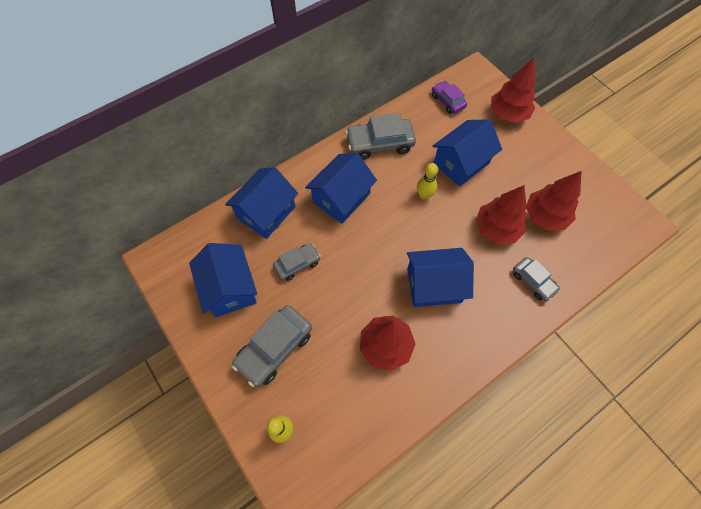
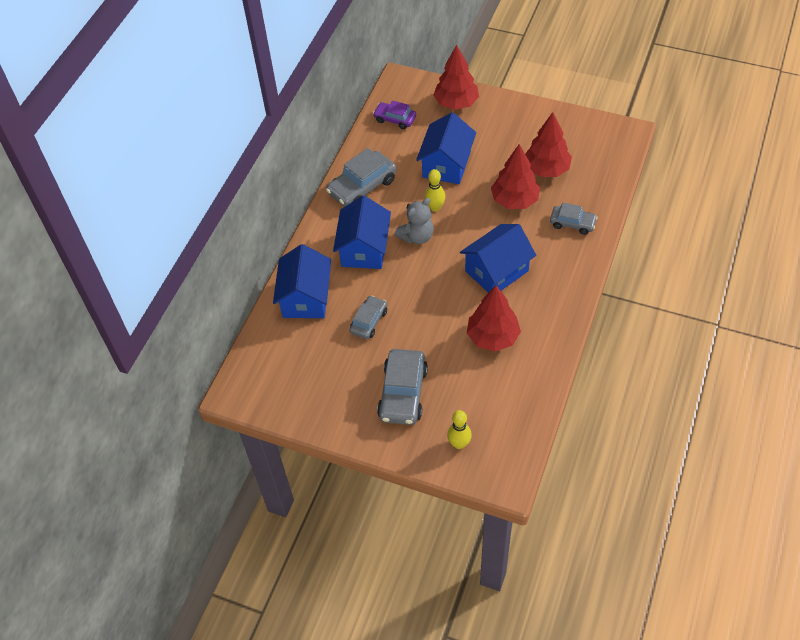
camera: 30 degrees left, 10 degrees down
(229, 288) = (325, 374): blue house -> none
(390, 212) = (417, 236): none -> grey teddy bear

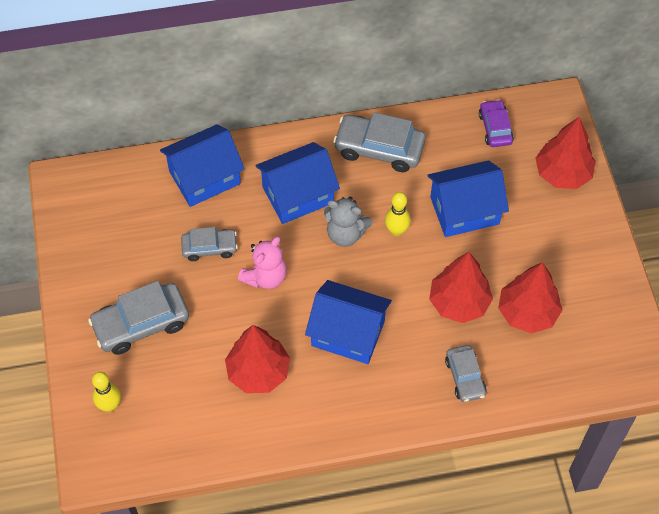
camera: 55 degrees right, 5 degrees up
(418, 298) = (265, 277): none -> pink teddy bear

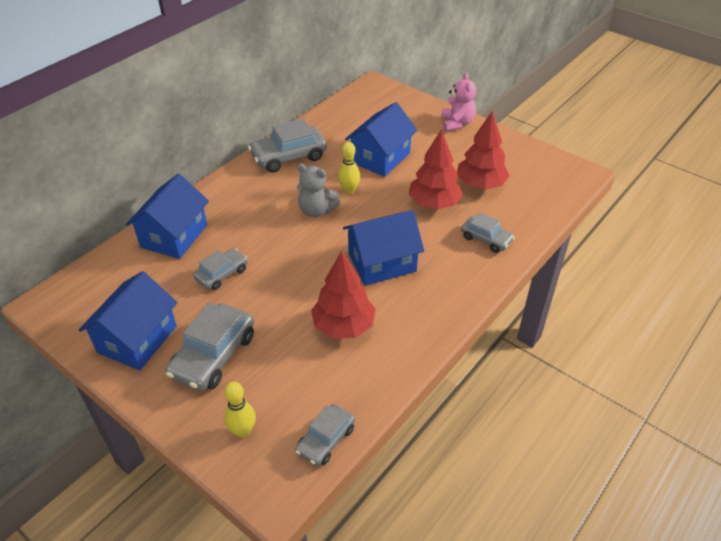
camera: 40 degrees left, 15 degrees down
(158, 458) = (326, 440): none -> grey car
(265, 277) = (285, 266): pink teddy bear -> pink teddy bear (457, 124)
(298, 195) = (258, 208): blue house -> blue house (137, 339)
(345, 234) = (316, 210): grey teddy bear -> grey teddy bear turned 45 degrees clockwise
(495, 128) = (351, 112): purple car -> none
(562, 174) = (417, 112): red tree -> none

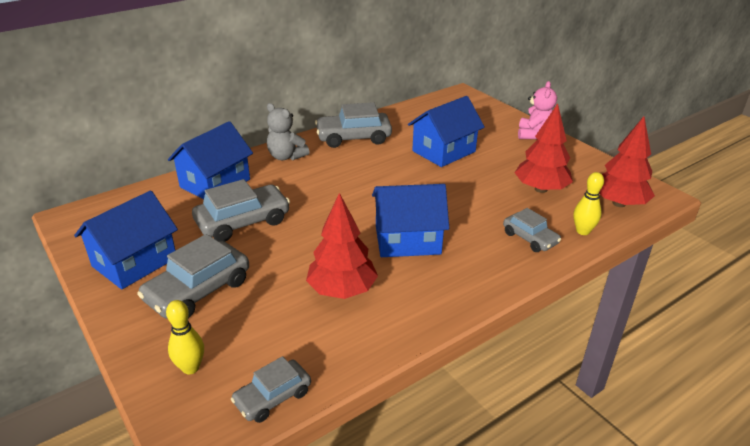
camera: 15 degrees right, 10 degrees down
(222, 274) = (243, 222): grey car -> grey car, size x1.65
(316, 210) = (360, 184): grey teddy bear -> grey teddy bear (286, 156)
(349, 190) = (400, 173): yellow bowling pin -> yellow bowling pin (582, 231)
(434, 204) = (484, 198): red tree -> red tree (619, 203)

